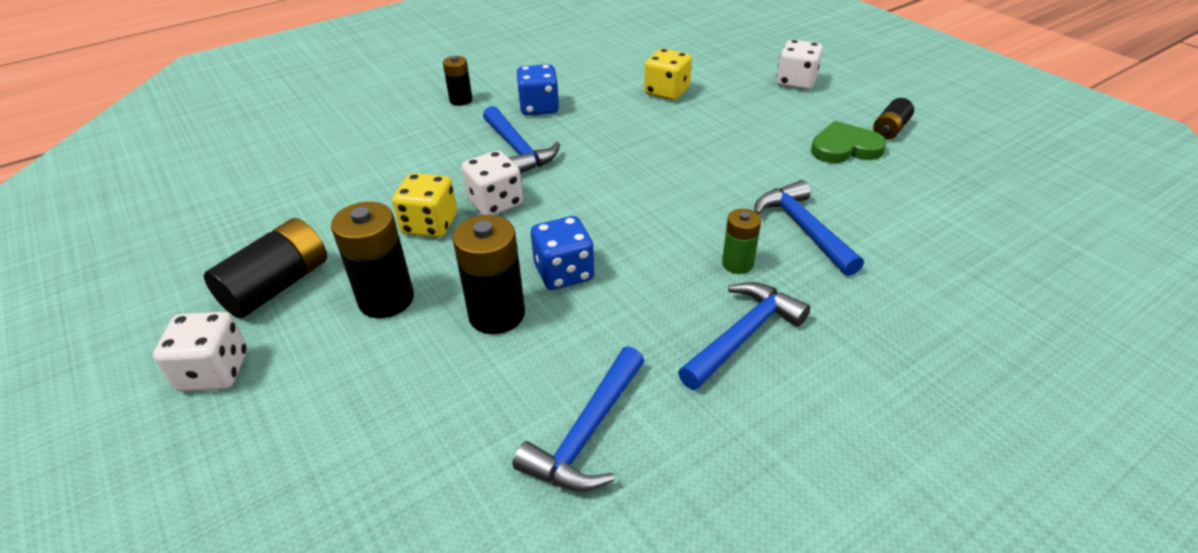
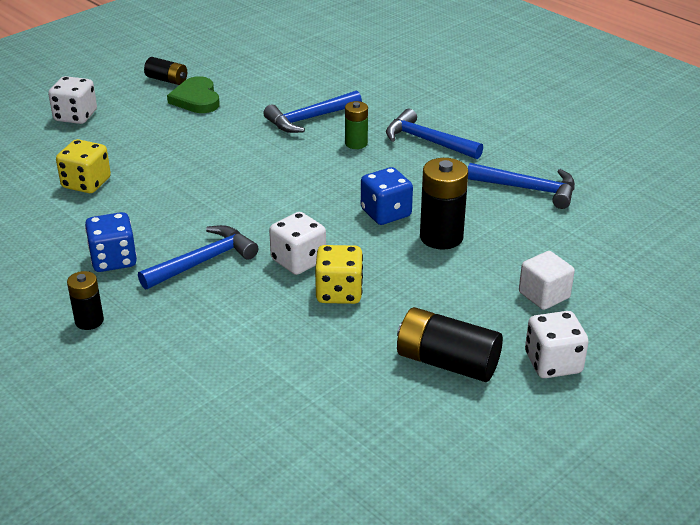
camera: 100 degrees left, 5 degrees down
(333, 392) = (544, 295): none -> white cube
(386, 299) = (443, 294): black battery -> none

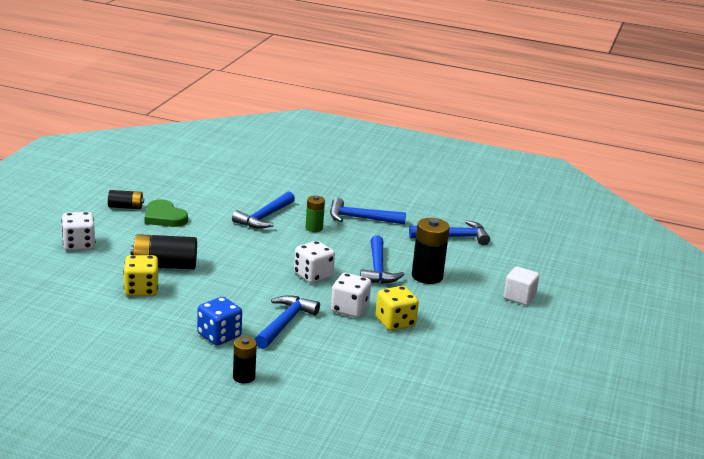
camera: 30 degrees left, 10 degrees down
(386, 213) = (378, 269): blue dice -> blue hammer
(447, 362) = (499, 347): black battery -> black battery (164, 266)
(553, 363) = (558, 333): white dice -> white dice (313, 275)

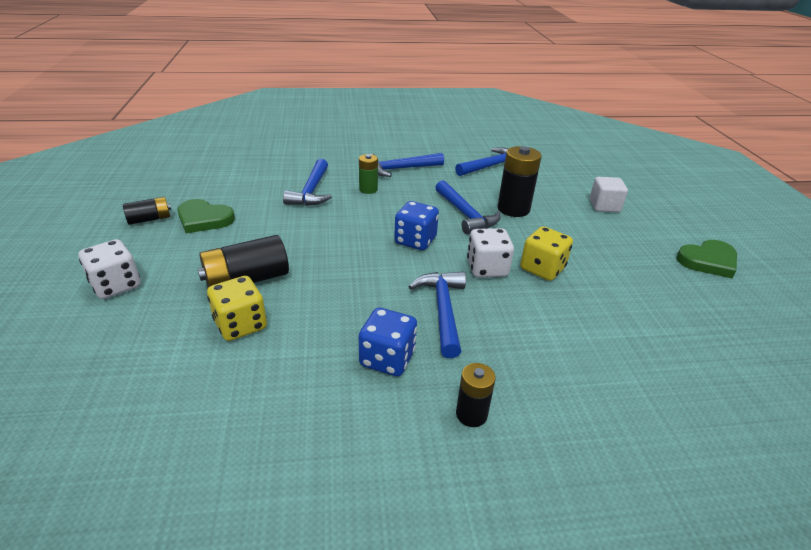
camera: 25 degrees left, 10 degrees up
(313, 275) = (415, 240): white dice -> blue dice
(554, 360) = (708, 261): none -> green heart

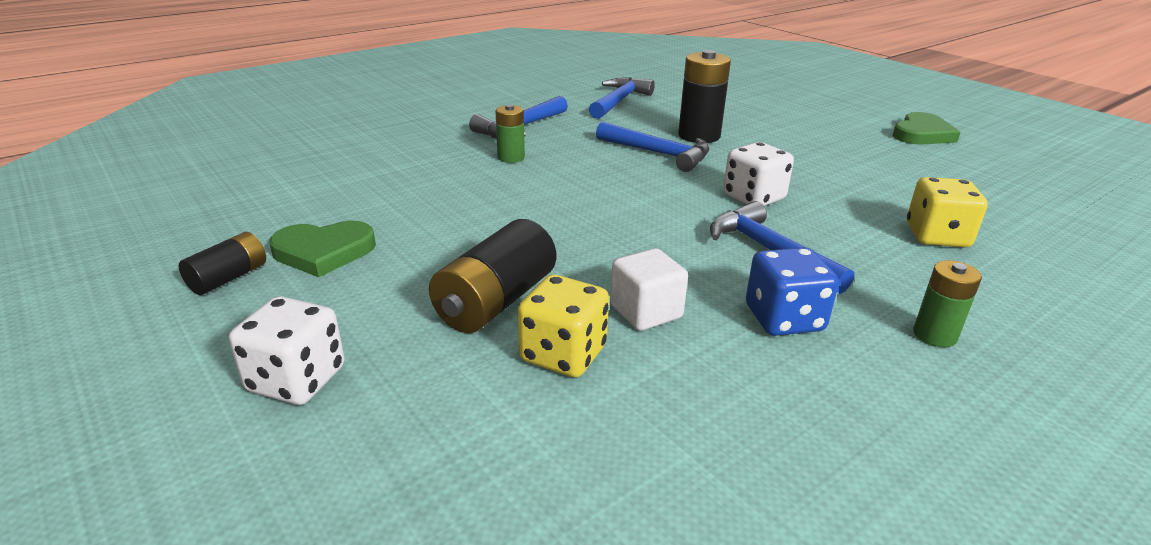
camera: 30 degrees left, 5 degrees down
(311, 191) = (438, 177): blue hammer -> none
(415, 240) = (642, 194): blue dice -> none
(471, 414) = (934, 335): black battery -> green battery
(542, 269) = (803, 181): yellow dice -> yellow dice (936, 236)
(604, 206) = (777, 111): white cube -> white cube (646, 312)

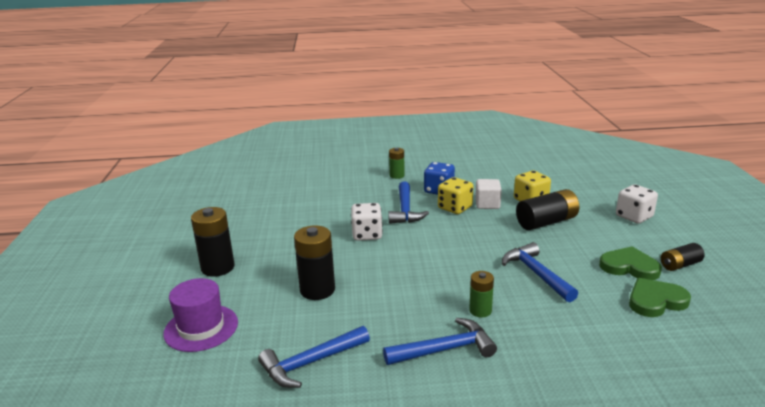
camera: 145 degrees left, 5 degrees down
(658, 153) = (371, 281): blue hammer -> blue hammer (536, 274)
(739, 98) = (201, 328): none -> purple hat
(831, 128) = (218, 267): none -> black battery
(922, 134) = (178, 245): green heart -> green heart (655, 301)
(936, 236) = (324, 197): yellow dice -> yellow dice (455, 208)

